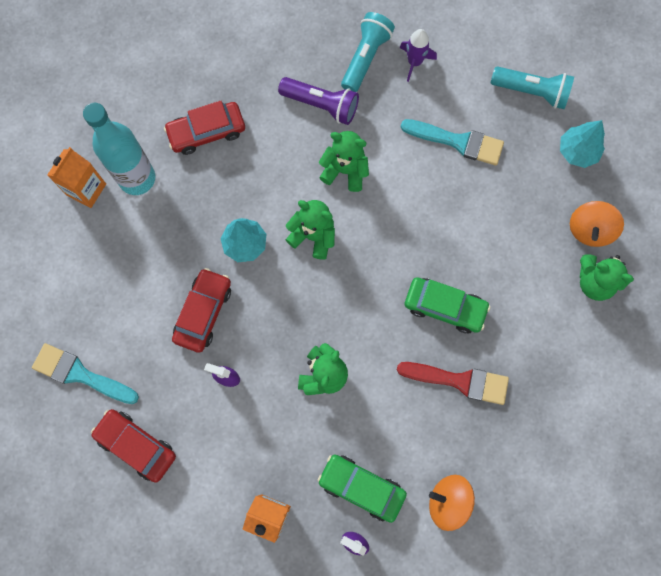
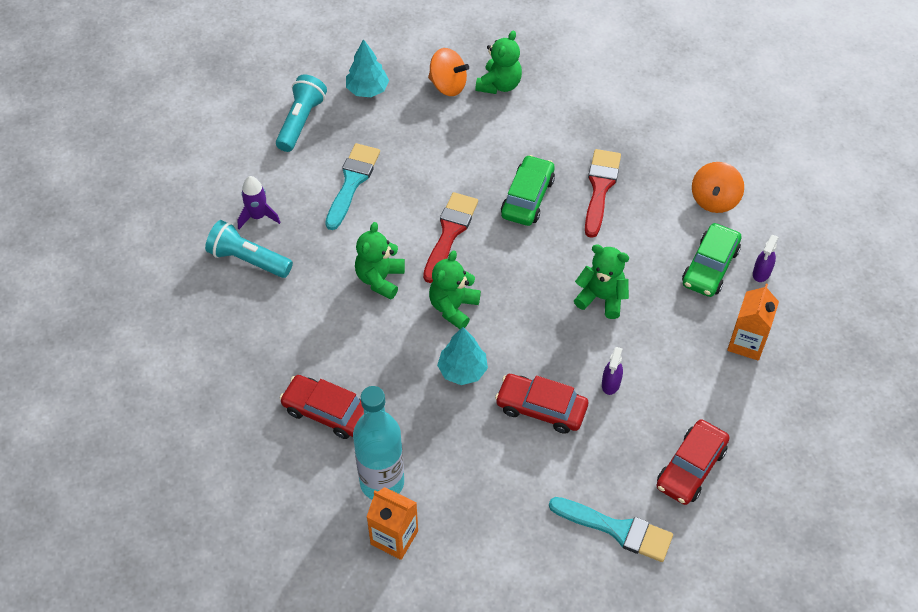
camera: 90 degrees left, 20 degrees down
(80, 374) = (617, 529): turquoise brush -> turquoise brush turned 90 degrees counterclockwise
(206, 132) = (327, 412): red car -> red car turned 135 degrees clockwise
(321, 105) = (302, 300): purple flashlight -> none
(399, 232) = (450, 232): none -> red brush

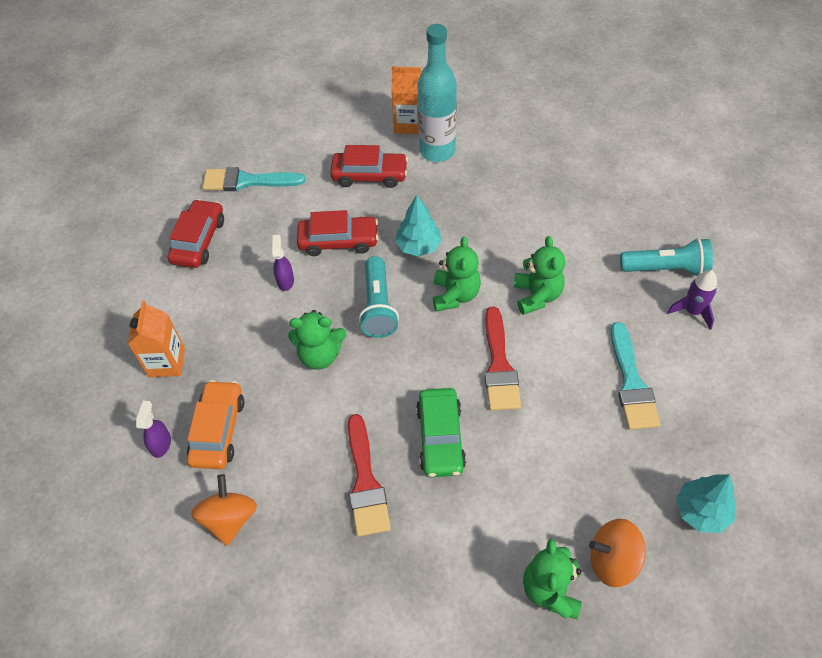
camera: 160 degrees right, 0 degrees up
(301, 121) = (740, 435): turquoise flashlight -> turquoise flashlight (378, 306)
(327, 412) = (509, 180): red car -> red car (369, 175)
(710, 266) = (218, 430): green car -> orange car

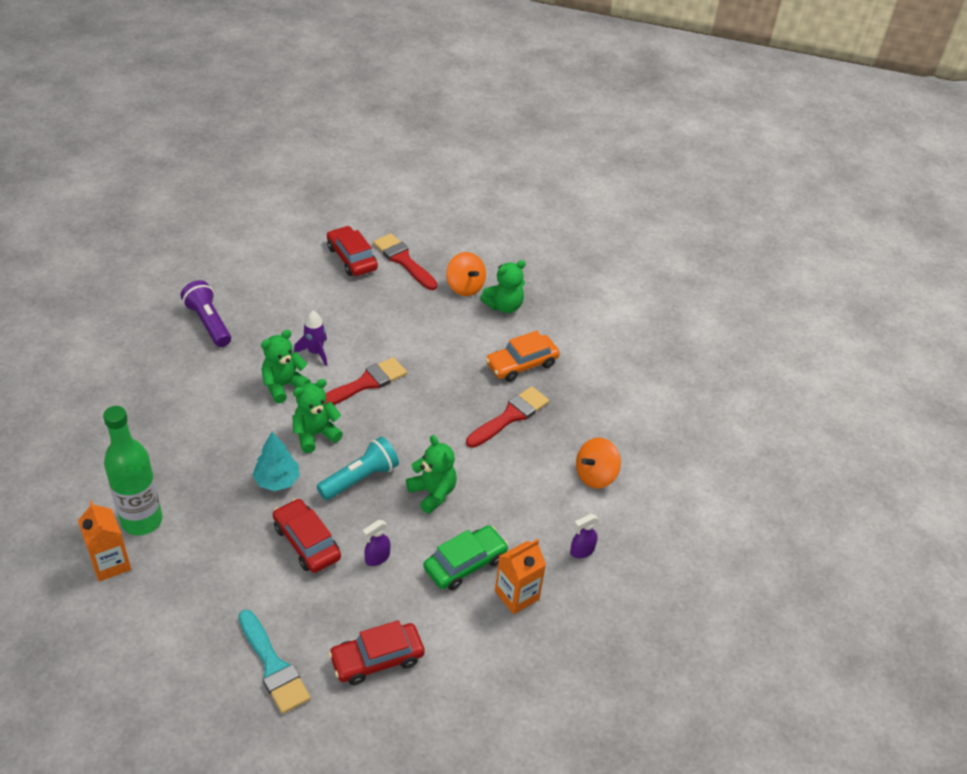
camera: 130 degrees left, 10 degrees down
(218, 430) = (542, 521): orange car -> orange car (521, 364)
(369, 175) = (206, 560): red car -> red car (352, 258)
(437, 151) = (142, 521): turquoise bottle -> green bottle
(440, 438) = (447, 392): green car -> green car (465, 564)
(631, 383) = (330, 313): turquoise brush -> none
(666, 269) = (208, 323): turquoise flashlight -> purple flashlight
(692, 311) = (244, 299): purple rocket -> purple rocket (315, 352)
(701, 511) = (403, 260): turquoise tree -> red brush

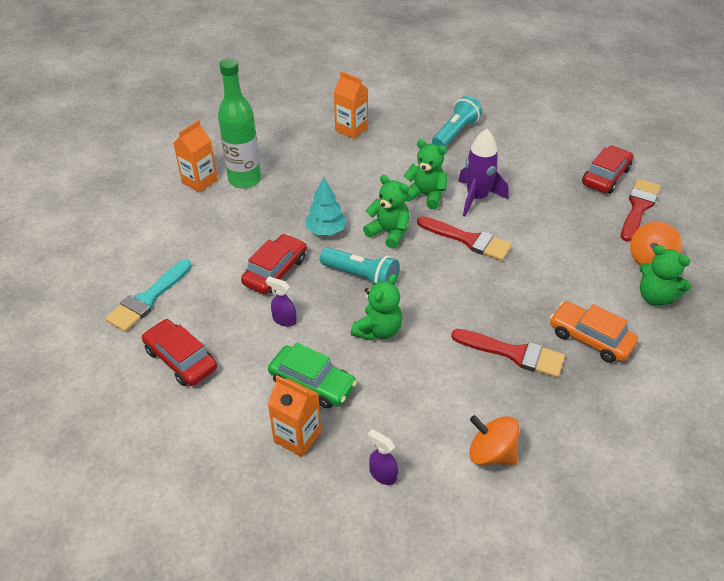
camera: 70 degrees right, 0 degrees up
(131, 398) = (351, 129): none -> orange carton
(208, 323) = (455, 133): purple flashlight -> turquoise flashlight
(315, 352) = (477, 198): purple rocket -> purple rocket, size x1.51

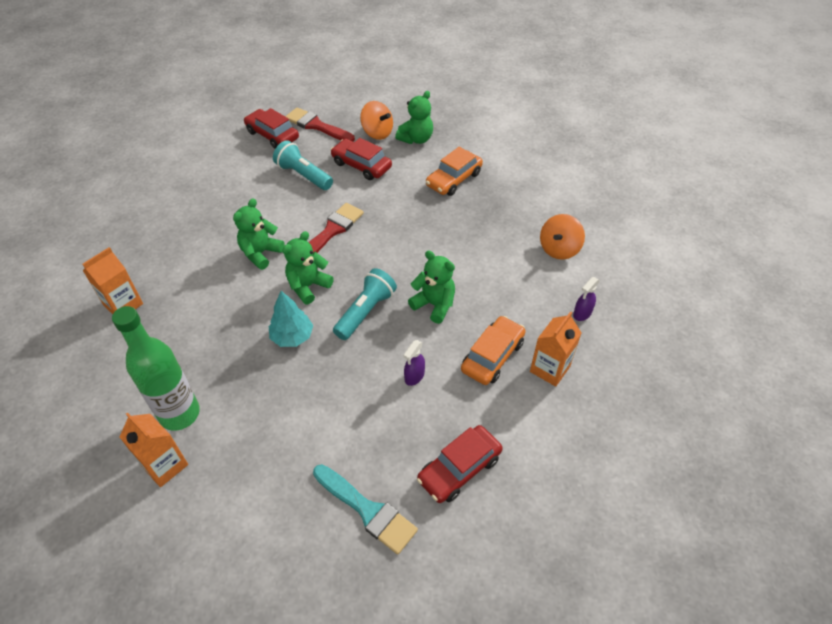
camera: 85 degrees left, 5 degrees up
(275, 271) = (344, 383): red car -> red car (361, 165)
(312, 383) = (492, 356): green car -> orange car
(455, 133) = (169, 220): turquoise flashlight -> turquoise flashlight (303, 175)
(477, 198) = (276, 218): purple rocket -> none
(514, 354) = (466, 222): red brush -> none

